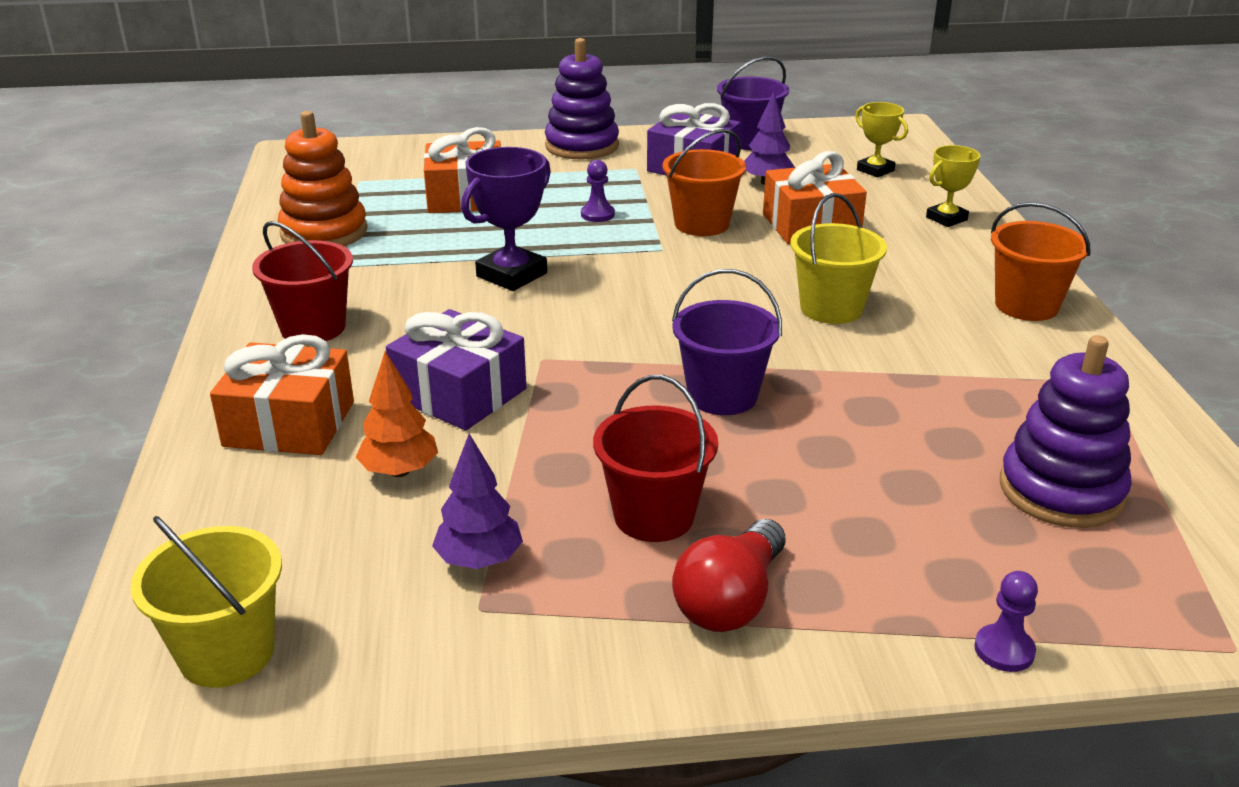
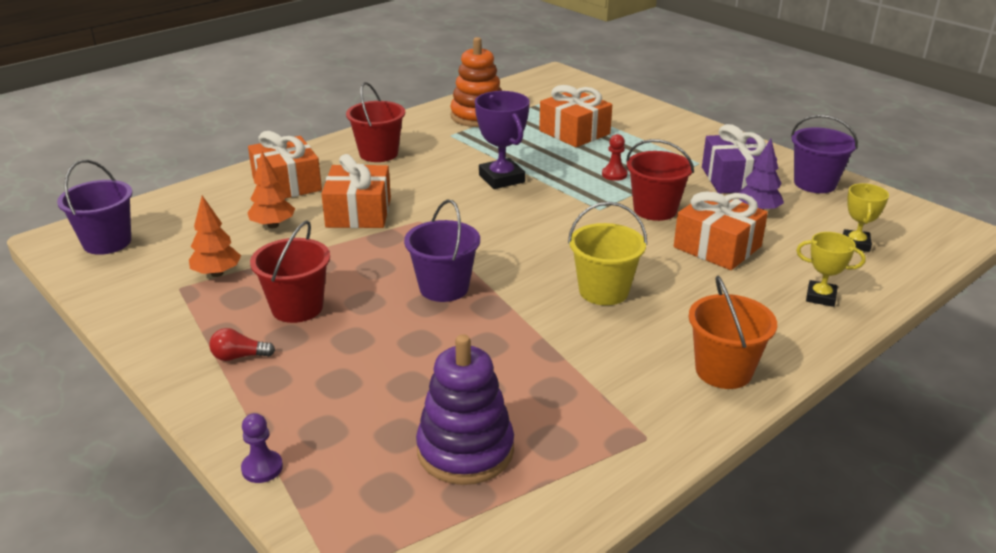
camera: 55 degrees right, 0 degrees up
(226, 653) = (107, 242): yellow bucket -> purple bucket
(459, 394) = (358, 212): purple gift -> orange gift
(479, 560) = (217, 273): purple tree -> orange tree
(512, 275) = (501, 178): purple trophy -> purple trophy turned 60 degrees clockwise
(582, 146) = (702, 136): purple stacking toy -> none
(597, 214) = (614, 174): purple pawn -> red pawn
(701, 224) = (655, 210): orange bucket -> red bucket
(730, 600) = (239, 356): red light bulb -> red light bulb, size x0.57

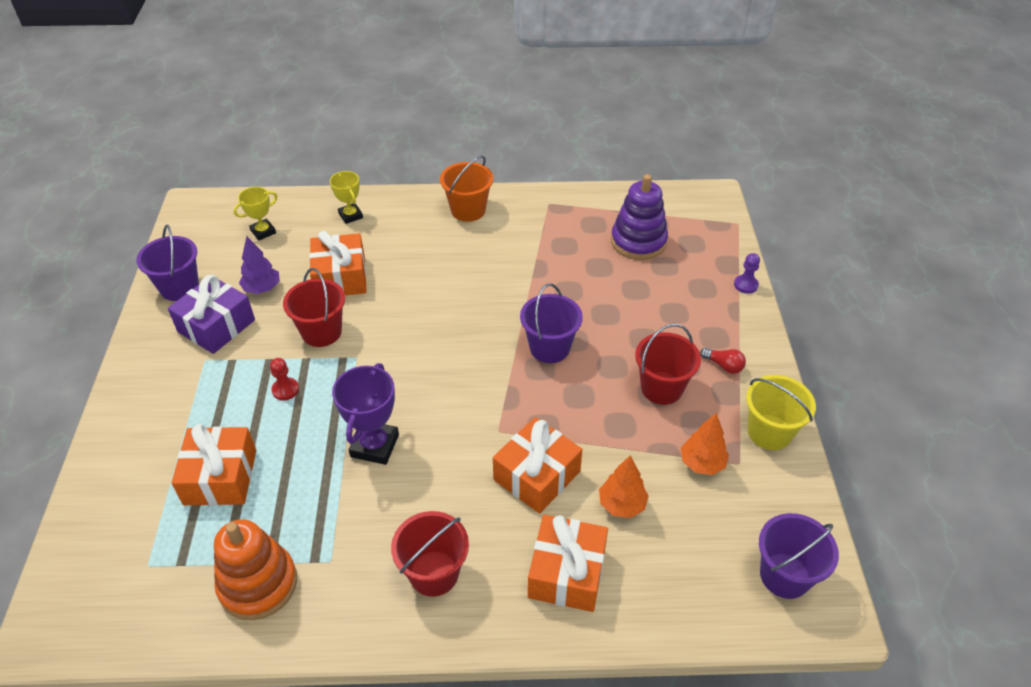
camera: 140 degrees left, 15 degrees up
(603, 291) = (457, 287): yellow bucket -> yellow bucket (769, 432)

